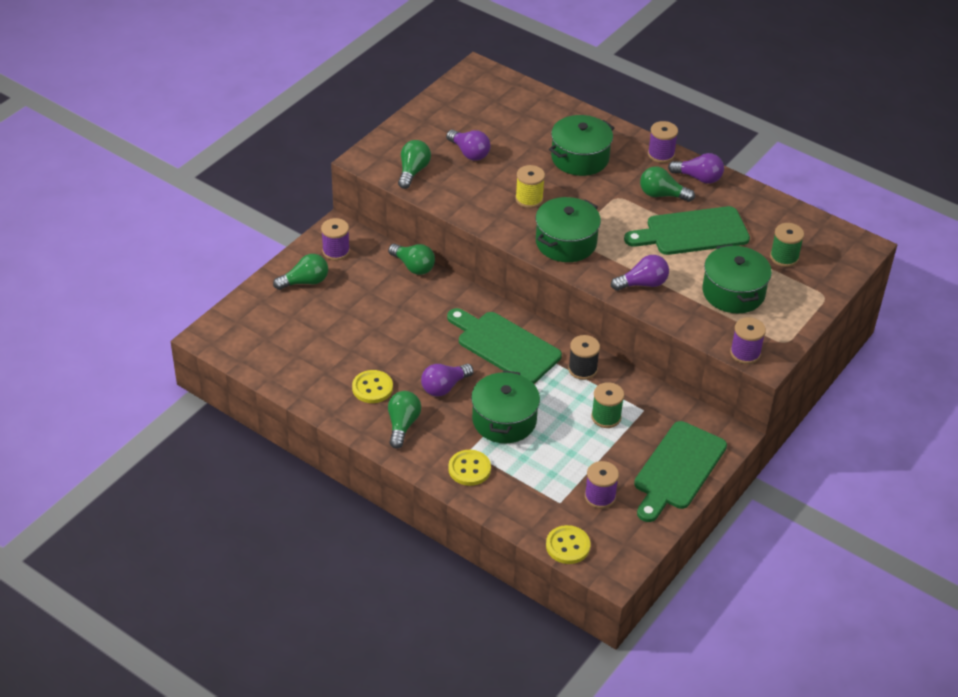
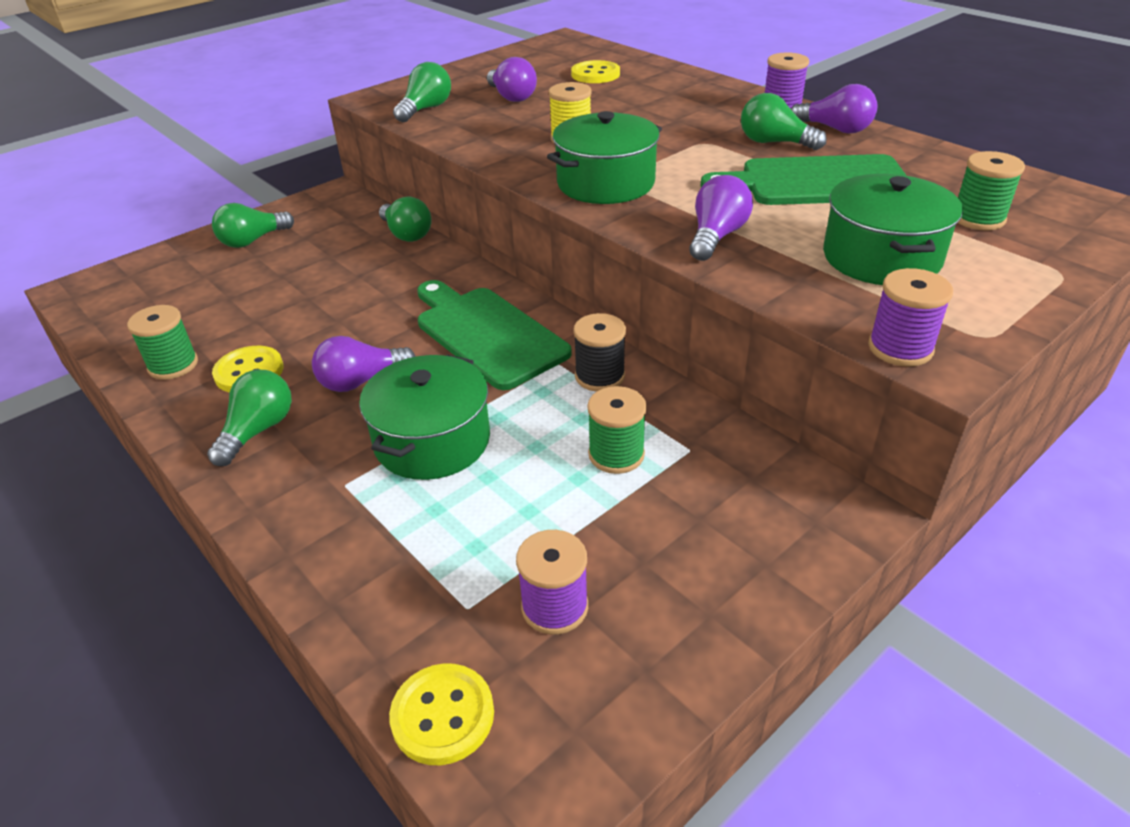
camera: 15 degrees right, 5 degrees down
(305, 282) = (253, 240): green light bulb -> green light bulb turned 150 degrees clockwise
(321, 388) = (173, 365): none -> green spool
(336, 251) = (316, 213): purple spool -> none
(469, 469) = (326, 518): yellow button -> yellow button (595, 74)
(580, 158) = (662, 106): green pot -> none
(642, 284) = (716, 236): purple light bulb -> purple light bulb turned 60 degrees counterclockwise
(678, 469) = (735, 569): green cutting board -> none

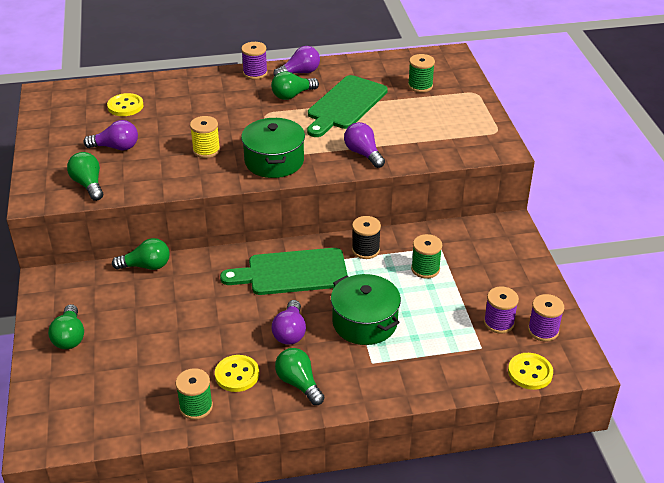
camera: 60 degrees left, 0 degrees up
(881, 257) = (424, 123): green pot -> none
(900, 348) = (487, 153): purple spool -> purple spool (543, 330)

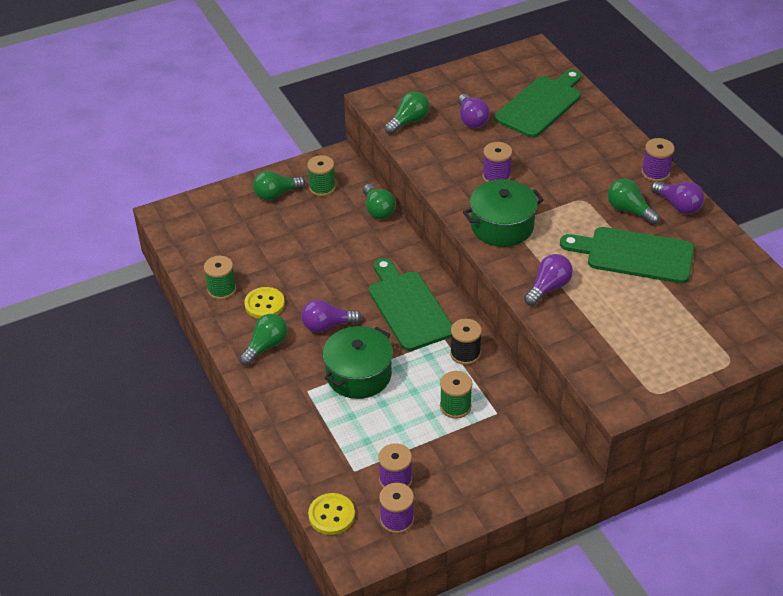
camera: 75 degrees right, 5 degrees up
(125, 106) = (540, 105): yellow button -> green cutting board
(206, 150) = (496, 176): yellow spool -> purple spool
(420, 86) = (713, 309): green spool -> green spool (322, 188)

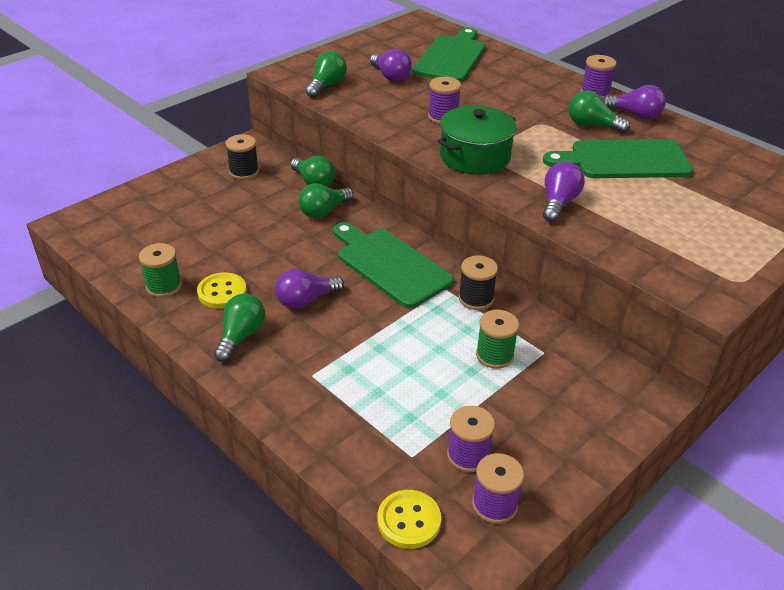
camera: 20 degrees left, 5 degrees down
(276, 194) = (195, 185): green light bulb -> green light bulb (324, 211)
(322, 188) = (244, 172): green spool -> black spool
(358, 374) = (366, 344): green pot -> none

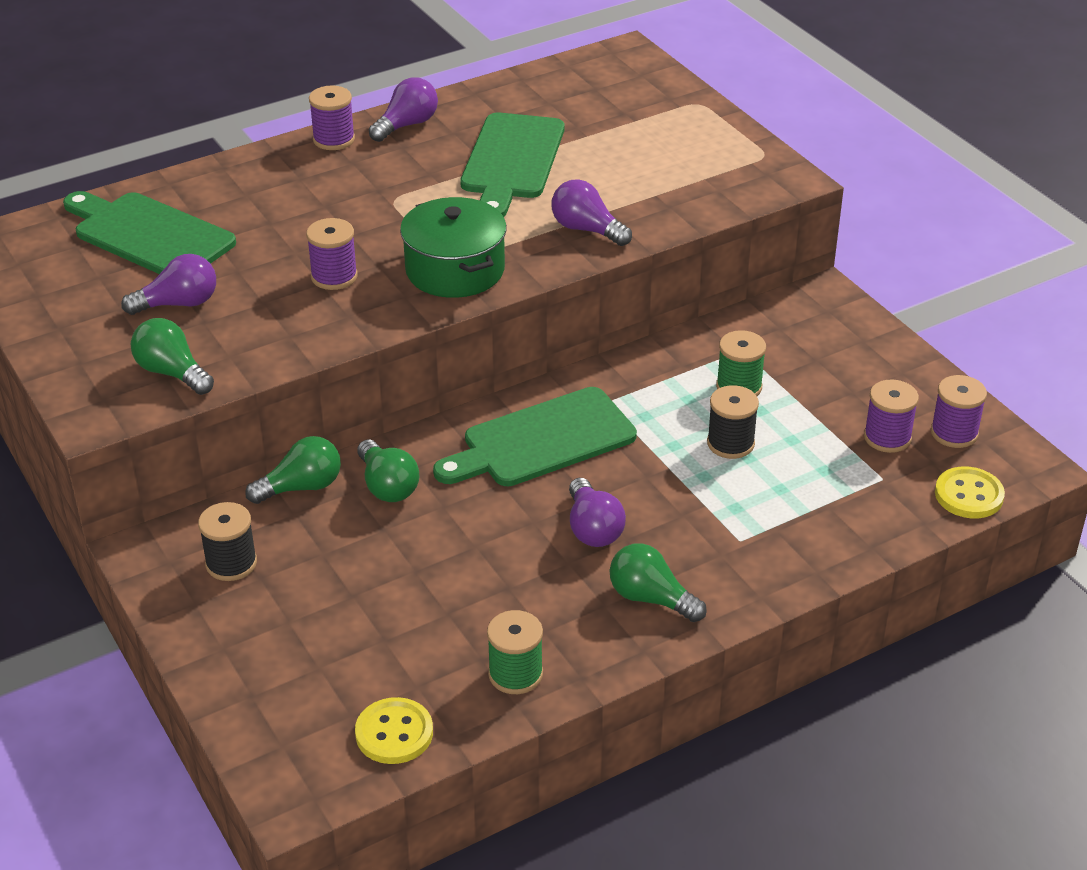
camera: 75 degrees left, 0 degrees up
(222, 292) = (549, 611): yellow button -> yellow button (394, 733)
(476, 299) = (634, 380): black spool -> black spool (730, 443)
(592, 125) = (417, 162): green light bulb -> none

